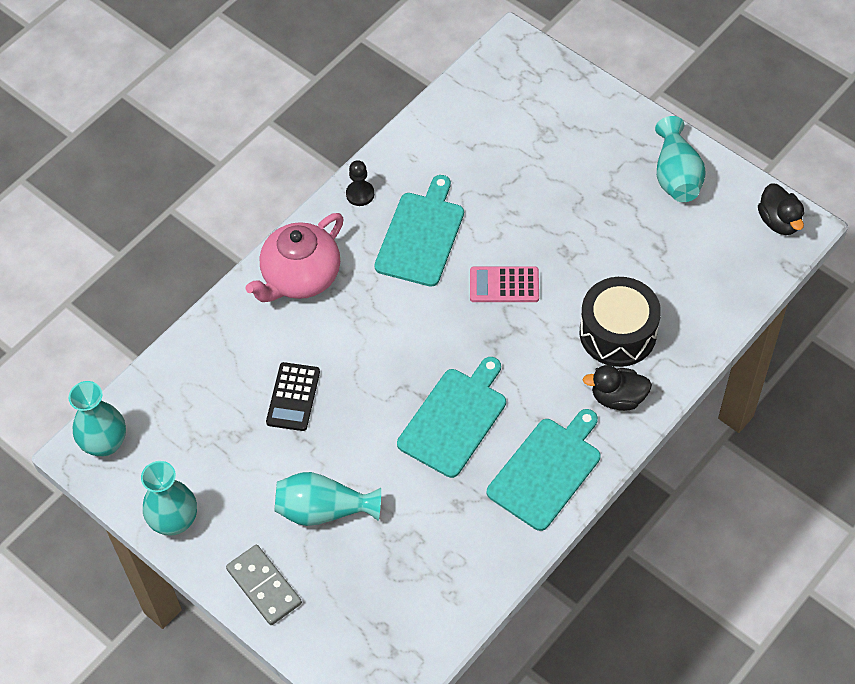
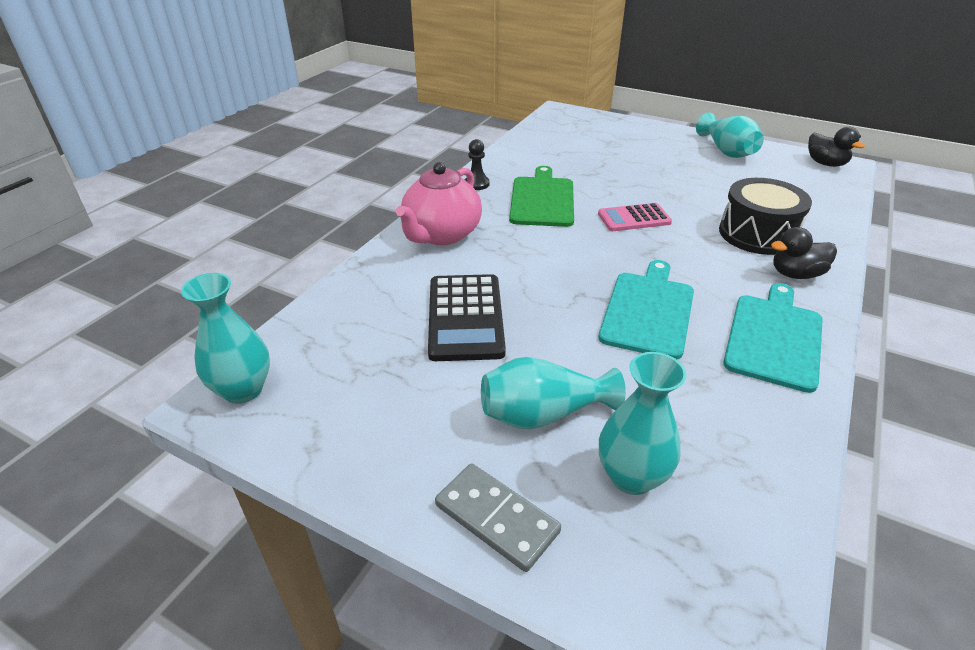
camera: 15 degrees left, 20 degrees down
(174, 521) = (347, 459): turquoise vase -> turquoise vase (631, 477)
(293, 397) = (465, 317): black calculator -> black calculator, size x1.54
(421, 235) = (542, 199): turquoise cutting board -> green cutting board

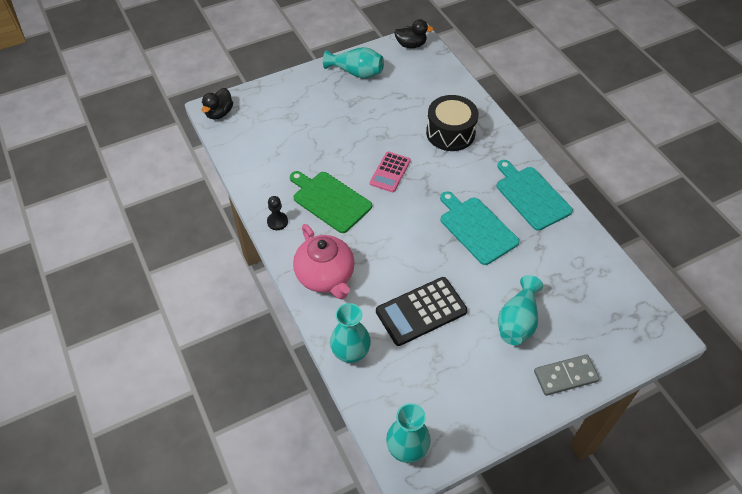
camera: 55 degrees left, 15 degrees up
(465, 317) = (421, 311): black calculator -> black calculator turned 120 degrees clockwise
(631, 477) = (574, 313): turquoise vase -> turquoise vase (350, 353)
(796, 274) = (494, 148): black duck -> black duck (219, 113)

